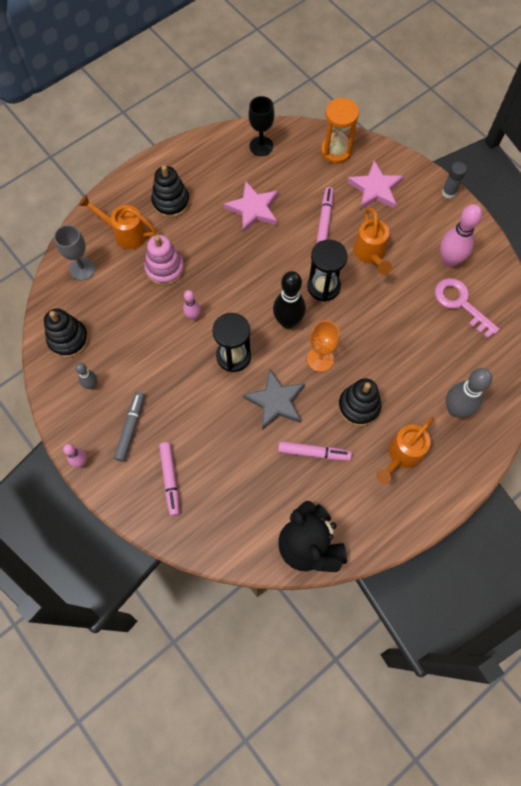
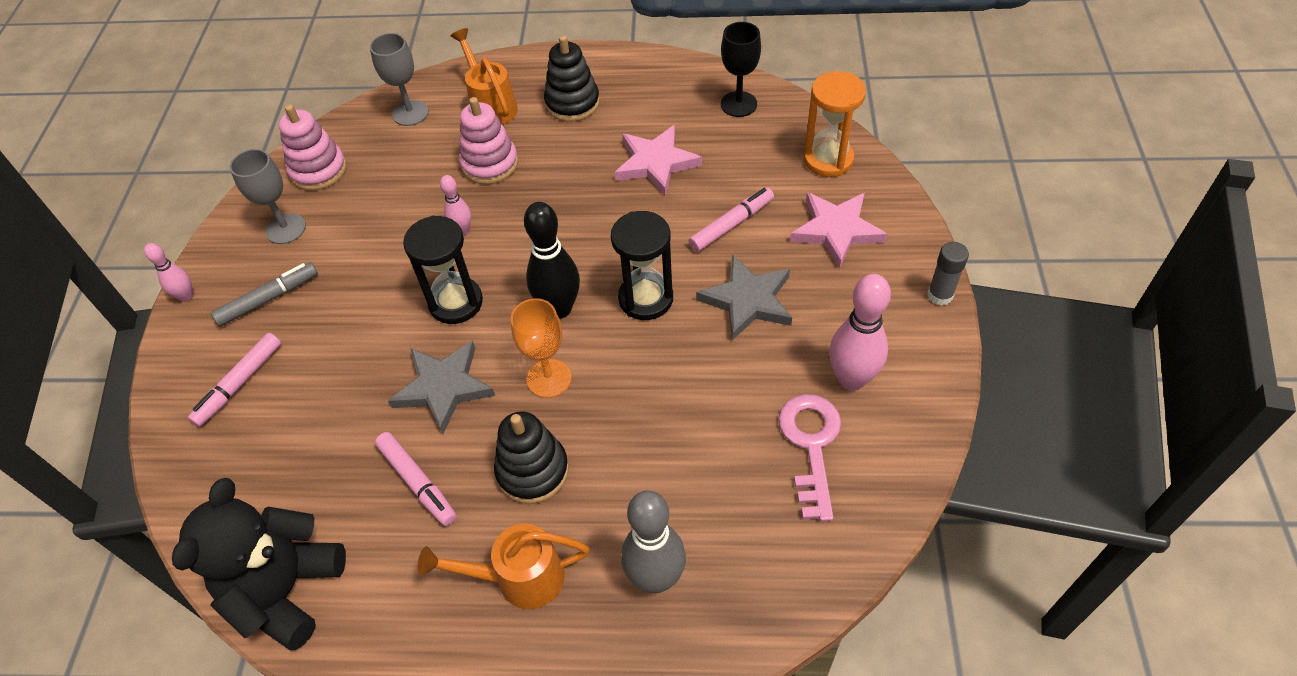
camera: 45 degrees right, 15 degrees down
(68, 339) = (318, 170): black stacking toy -> pink stacking toy
(91, 385) = (286, 229): grey bowling pin -> grey goblet
(370, 254) = (748, 300): orange watering can -> grey star

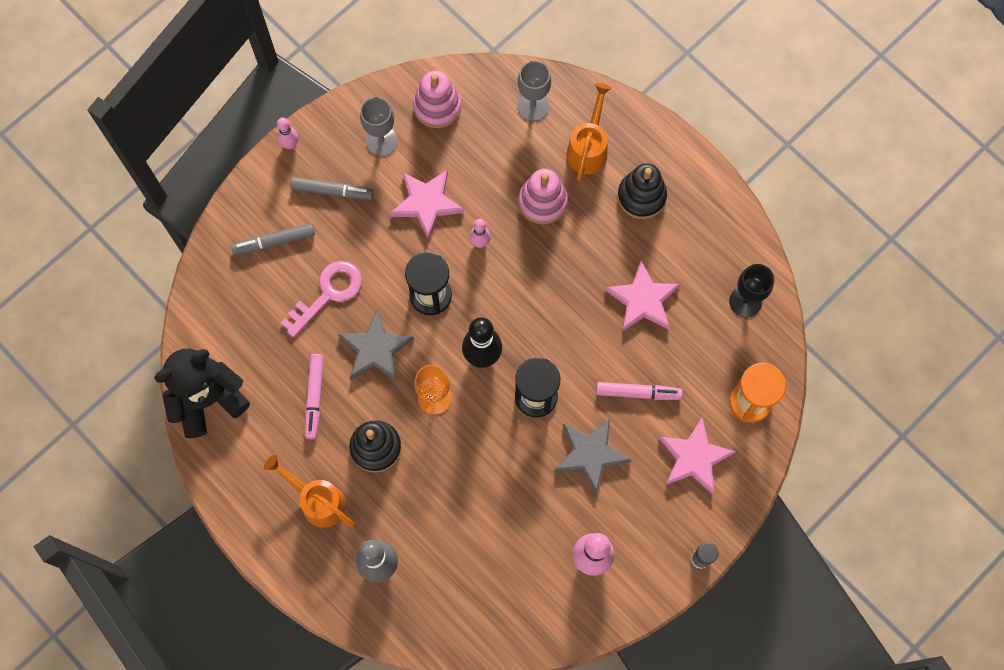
camera: 40 degrees right, 20 degrees up
(239, 384) = (274, 241): pink marker -> grey marker
(378, 240) = (426, 203): none -> pink star
(811, 446) = (527, 574): pink key -> pink key (328, 294)

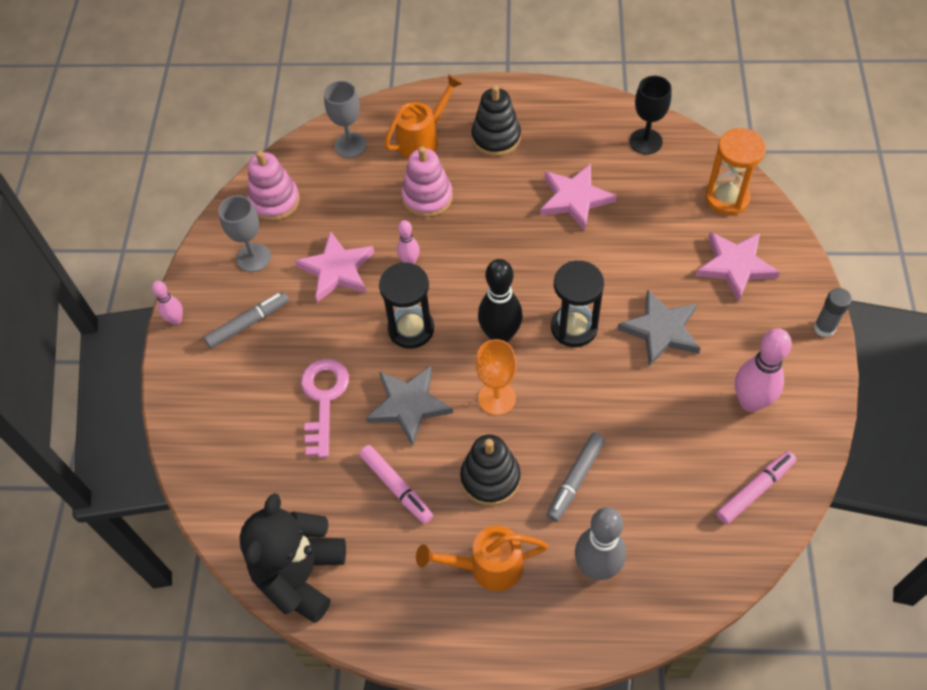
camera: 40 degrees left, 15 degrees down
(274, 241) = (235, 400): grey marker -> grey marker (575, 479)
(588, 148) = (422, 139): orange watering can -> orange watering can turned 75 degrees clockwise
(638, 393) = (644, 259): pink marker -> pink marker (755, 490)

